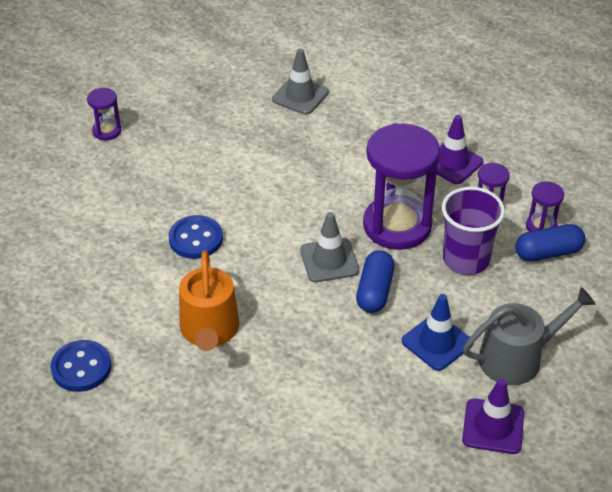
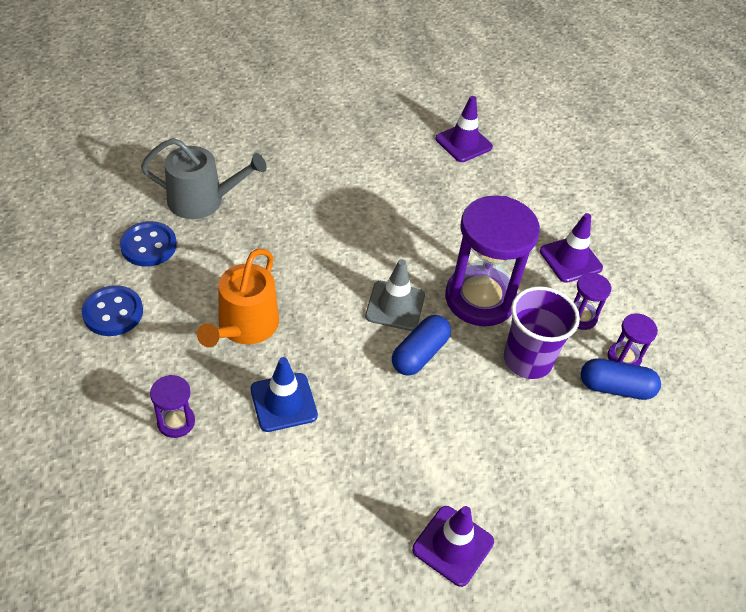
camera: 20 degrees right, 5 degrees up
(107, 131) = (274, 111): purple hourglass -> purple hourglass (176, 422)
(196, 239) = (287, 236): blue button -> blue button (148, 246)
(300, 96) = (463, 143): grey traffic cone -> purple traffic cone
(437, 342) = (449, 431): blue traffic cone -> blue traffic cone (283, 402)
(517, 358) = (521, 484): grey watering can -> grey watering can (203, 200)

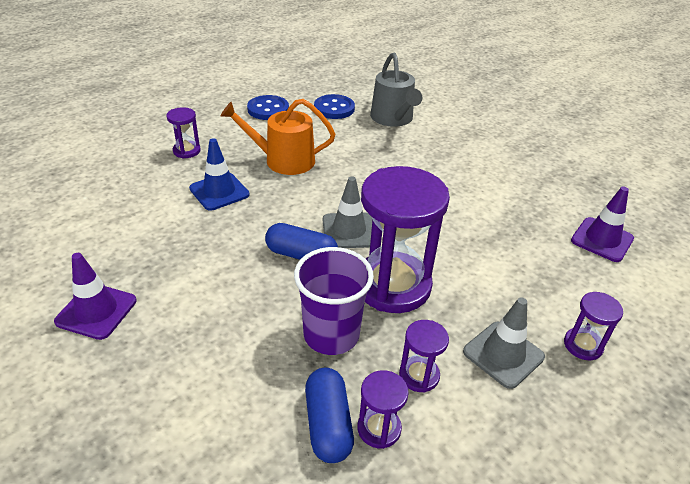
camera: 75 degrees right, 10 degrees down
(570, 259) = (503, 354): purple traffic cone -> grey traffic cone
(571, 212) = (583, 345): none -> purple hourglass

